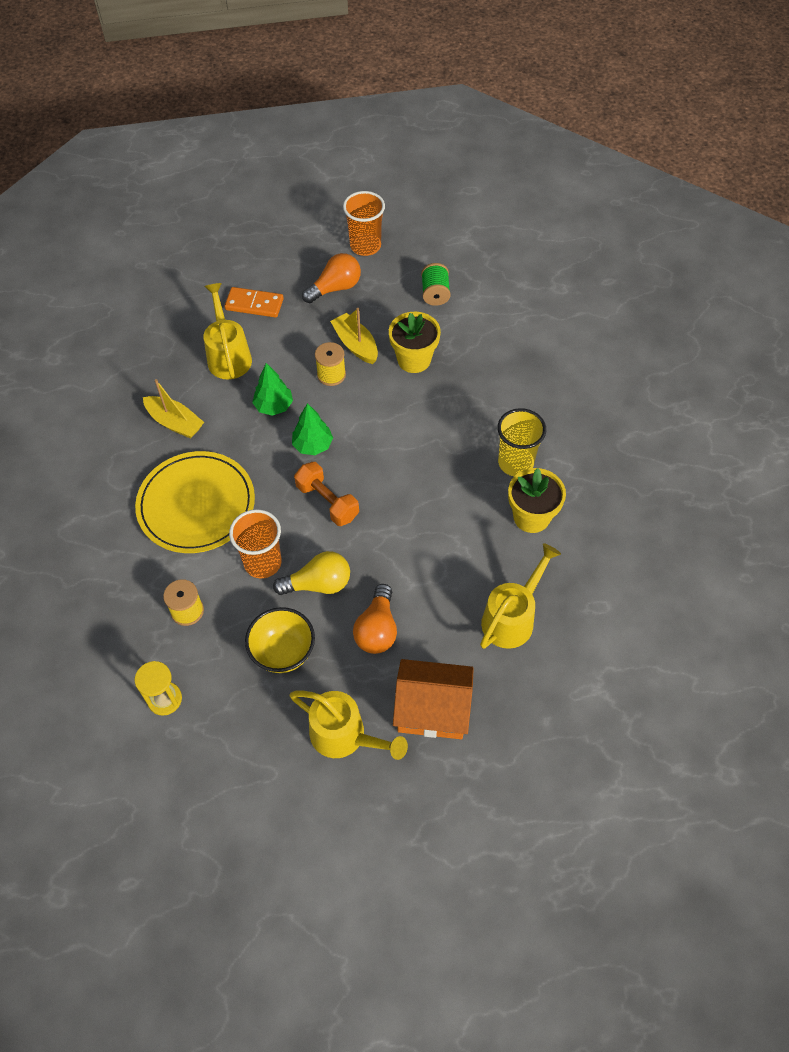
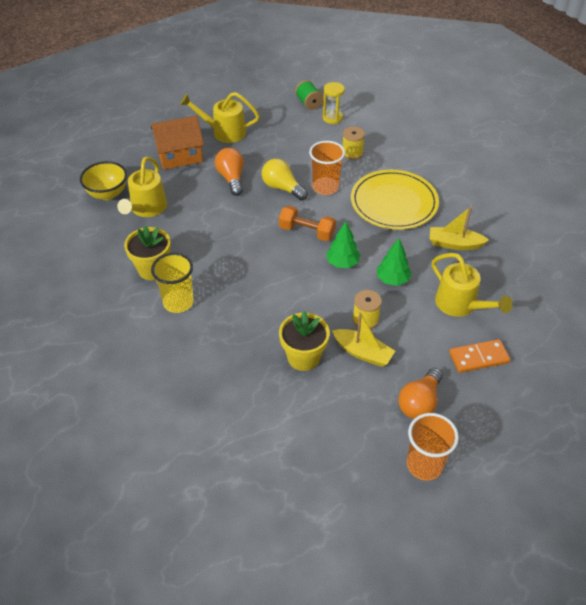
camera: 155 degrees right, 10 degrees down
(283, 652) = (281, 153): yellow bowl -> yellow bowl (107, 194)
(318, 584) = (282, 188): yellow light bulb -> yellow light bulb turned 75 degrees clockwise
(435, 294) = (320, 434): green spool -> green spool (308, 103)

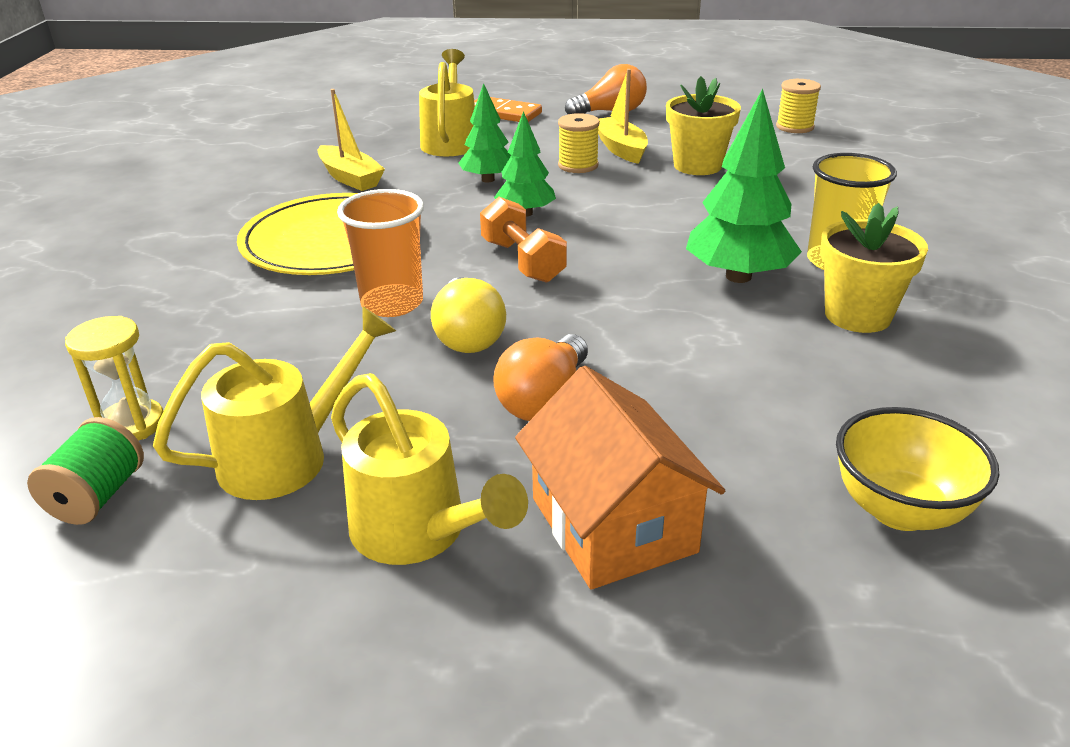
camera: 140 degrees left, 15 degrees down
(146, 209) = (807, 424): yellow watering can -> yellow watering can (289, 456)
(179, 155) = (613, 525): orange house -> orange house turned 45 degrees clockwise
(213, 269) = (738, 276): none -> green tree
(352, 153) = (244, 334): yellow spool -> yellow spool (794, 127)
(424, 465) = (660, 91): orange cup -> none

